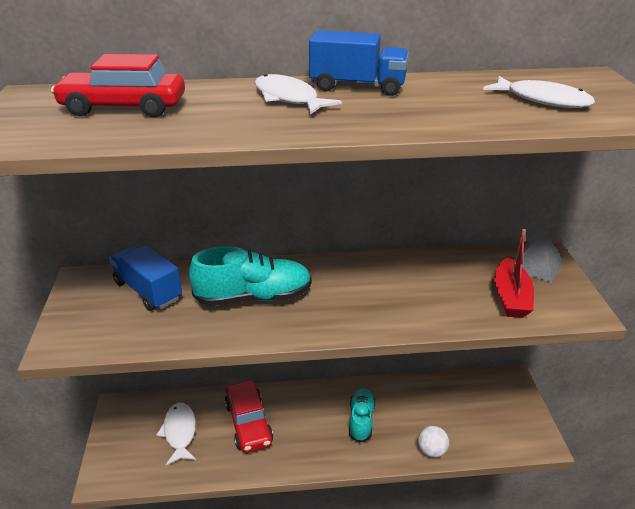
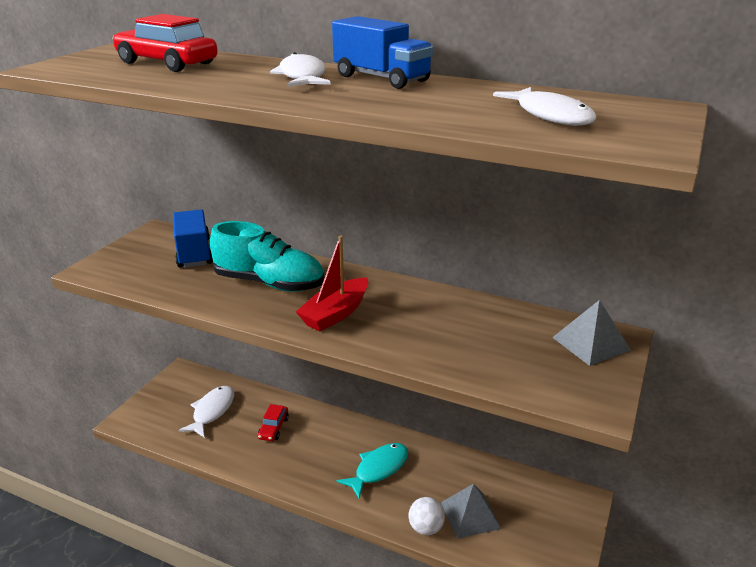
camera: 30 degrees right, 5 degrees down
(248, 423) = (273, 428): red car -> red car, size x0.54
(361, 420) = (378, 469): turquoise shoe -> turquoise fish
(452, 425) = (470, 515): none -> grey pyramid
(510, 297) = (521, 363): red boat -> red boat (335, 314)

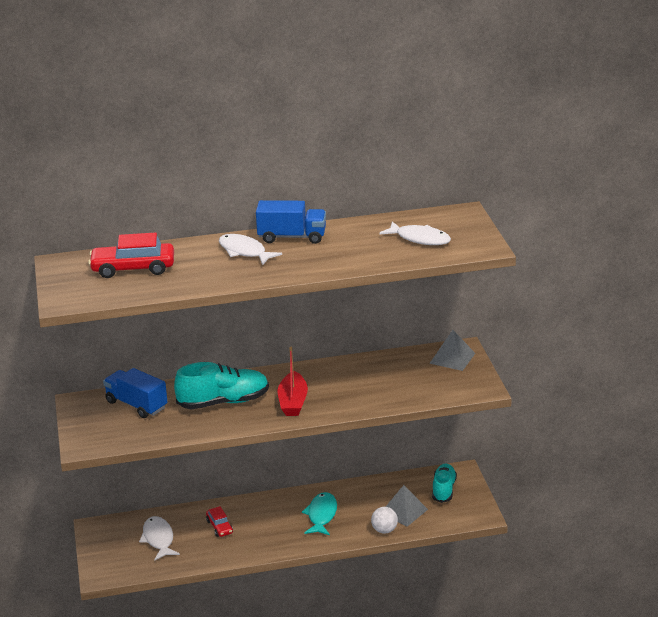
camera: 35 degrees left, 0 degrees up
(542, 513) = (444, 490): none -> turquoise shoe

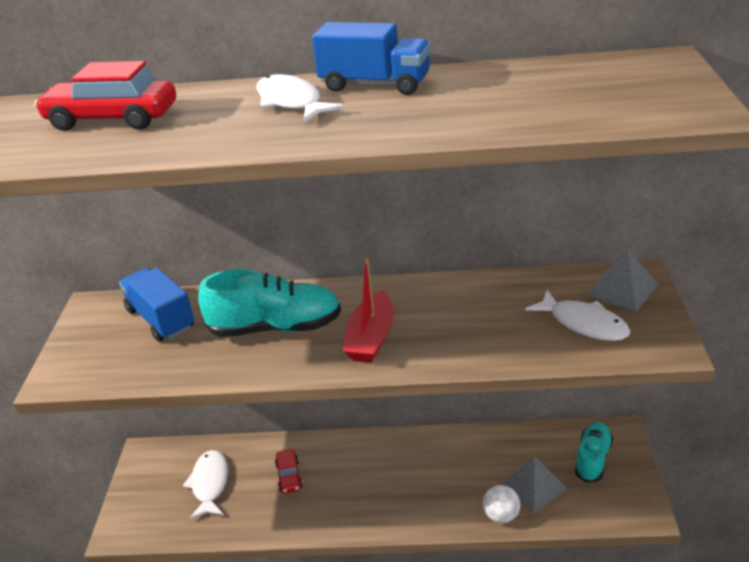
camera: 15 degrees right, 5 degrees up
(321, 515) = (422, 477): turquoise fish -> none
(420, 239) = (585, 94): white fish -> white fish (584, 324)

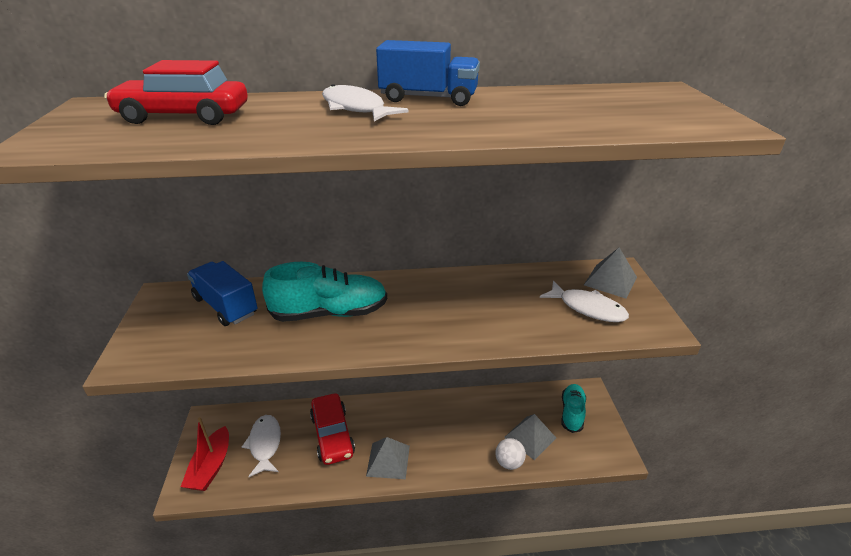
camera: 10 degrees left, 0 degrees up
(289, 476) = (332, 435): red car -> red car, size x1.84
(353, 507) = (388, 460): none -> grey pyramid
(371, 338) = (414, 321): red boat -> red boat (211, 467)

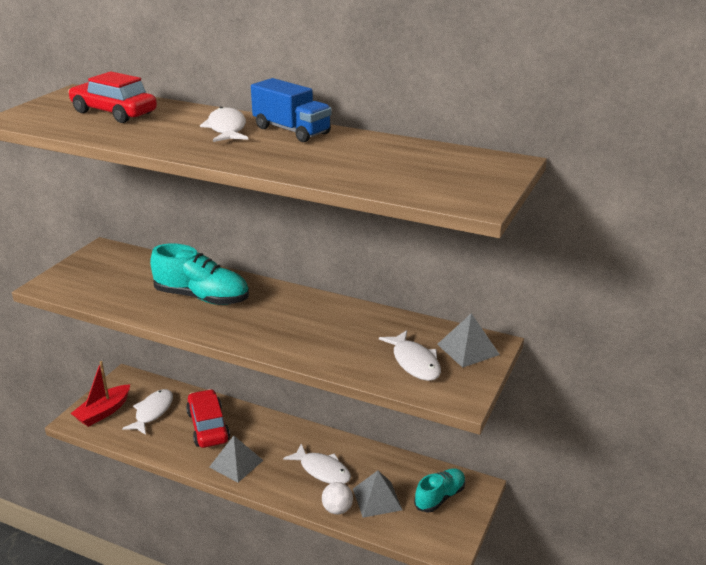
camera: 30 degrees right, 5 degrees down
(226, 306) = (136, 270): blue truck -> none
(332, 435) = (208, 426): red car -> red car turned 150 degrees clockwise
(466, 432) = (322, 470): none -> white fish

